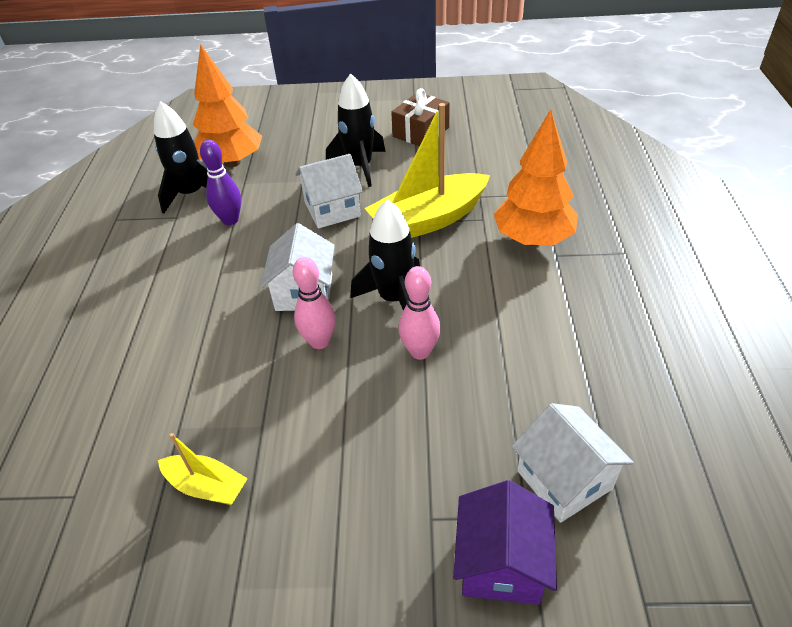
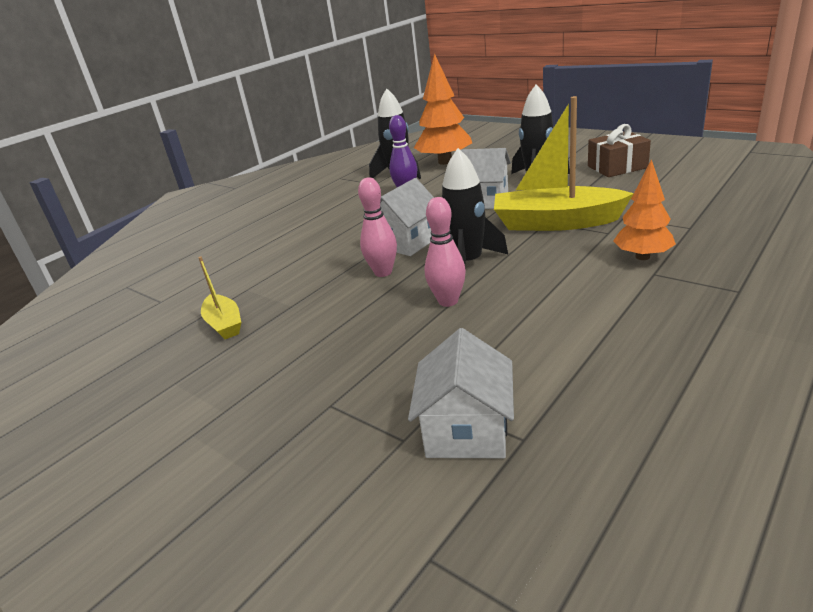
camera: 40 degrees right, 15 degrees down
(501, 563) = (345, 459): purple house -> none
(533, 239) = (642, 257): orange tree -> orange tree, size x0.64

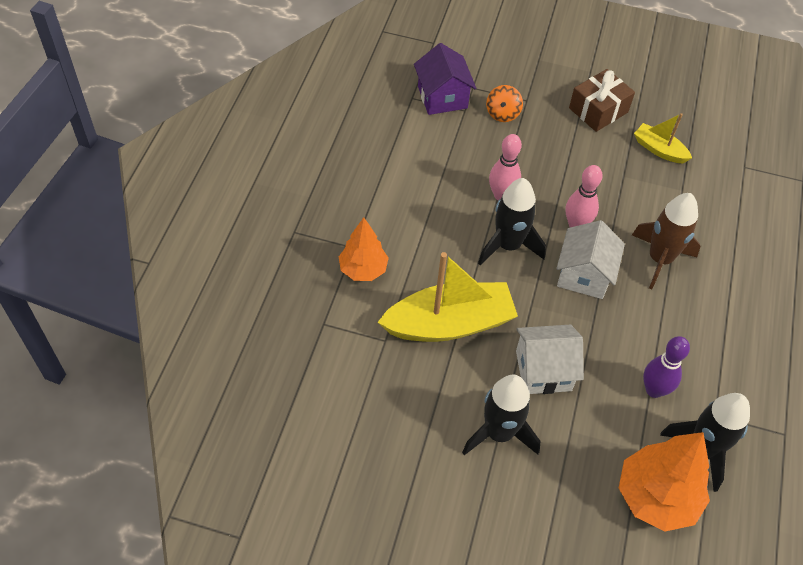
camera: 150 degrees right, 25 degrees up
(327, 247) = (660, 259): none -> brown rocket
(382, 390) = (502, 113): none -> orange spinning top
(466, 430) = (442, 97): white house -> purple house
(617, 167) = (406, 477): brown gift -> brown gift (598, 110)

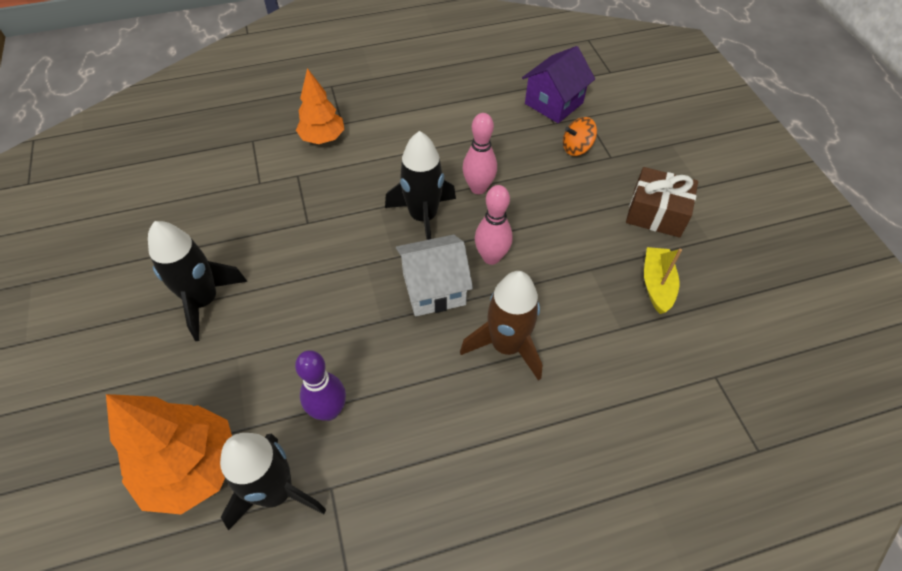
camera: 60 degrees right, 0 degrees up
(449, 324) = (304, 215): yellow boat -> none
(543, 370) = (295, 304): white house -> none

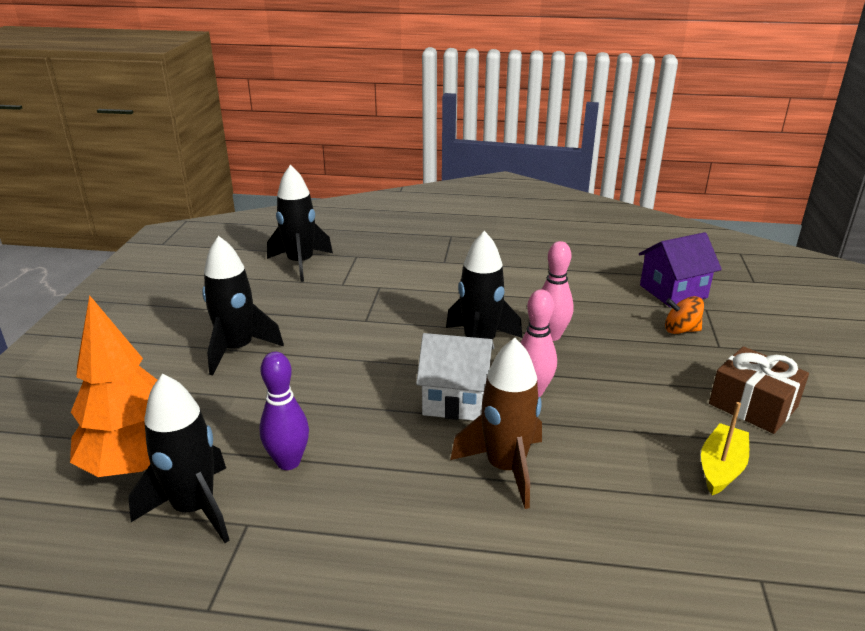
camera: 25 degrees right, 25 degrees down
(201, 167) = (301, 263): none -> black rocket
(323, 138) = (419, 268): orange tree -> none

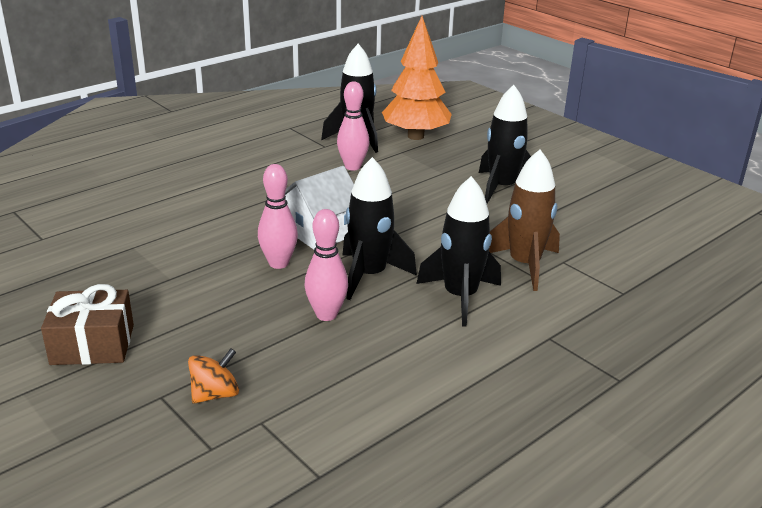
camera: 130 degrees right, 0 degrees up
(288, 462) = (352, 167): purple bowling pin -> pink bowling pin
(301, 263) = (635, 258): black rocket -> black rocket (460, 297)
(505, 468) = (236, 217): brown rocket -> brown rocket (524, 265)
(673, 291) = (272, 454): purple house -> none
(721, 468) = (95, 282): yellow boat -> none

